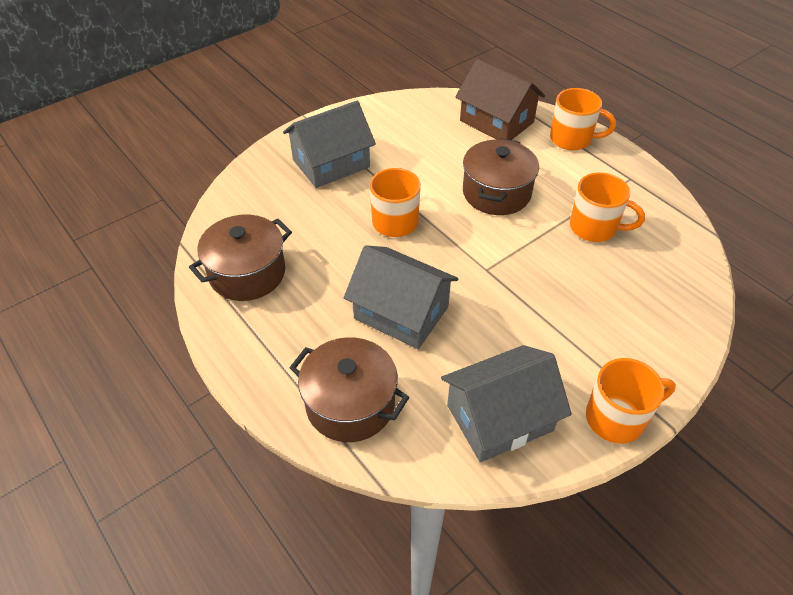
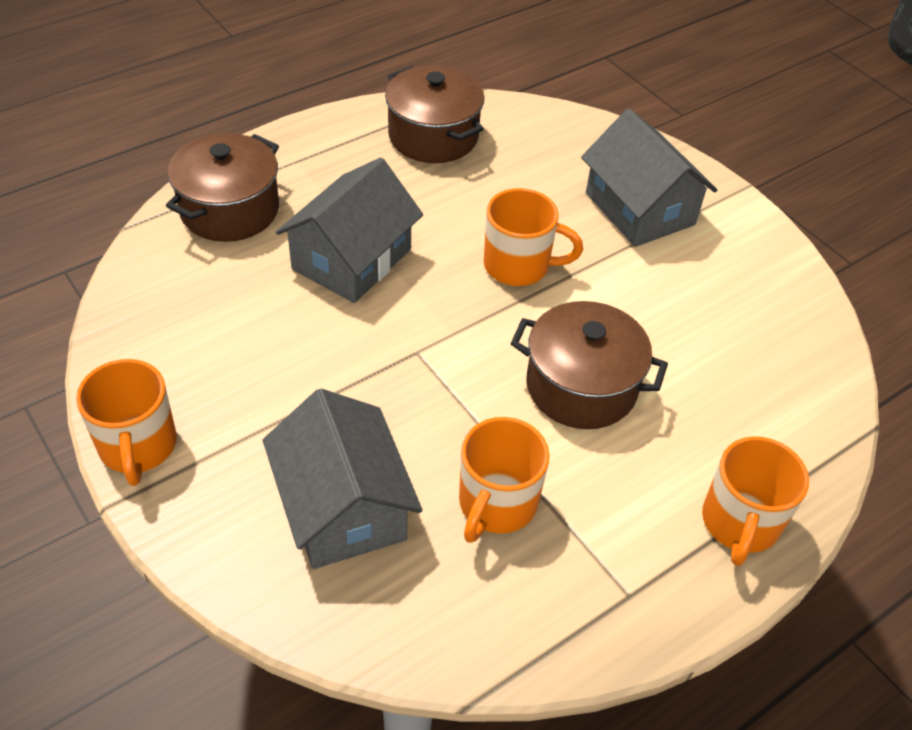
camera: 90 degrees right, 0 degrees up
(496, 121) = (776, 415): brown house -> none
(499, 418) = (174, 330): grey house -> grey house (343, 507)

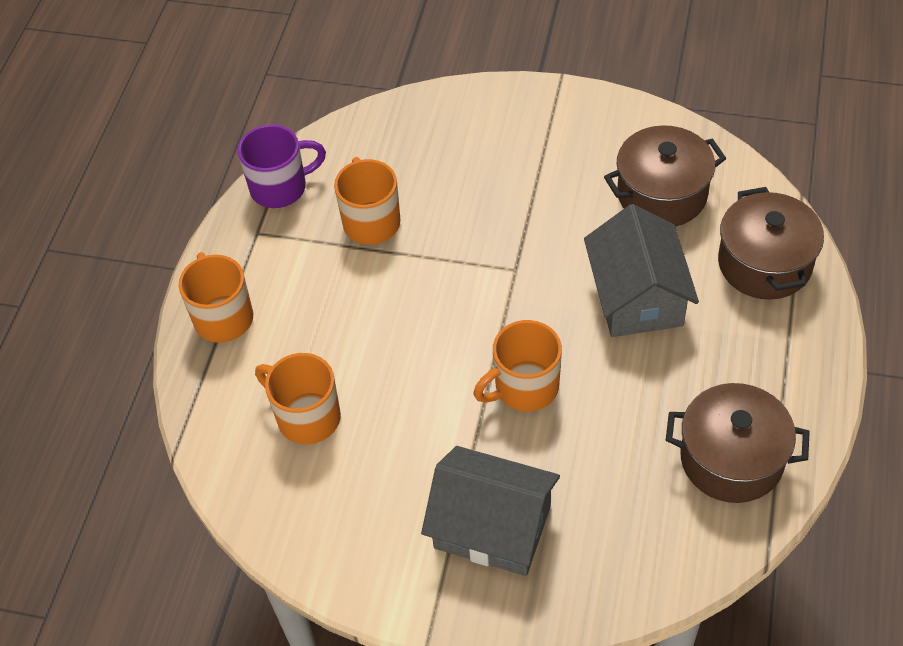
camera: 145 degrees right, 5 degrees up
(138, 447) = (589, 105): orange mug -> orange mug (307, 417)
(343, 507) = (449, 159): grey house -> none
(555, 633) = (280, 187): none -> purple mug
(581, 386) = (391, 329): brown pot -> brown pot (662, 194)

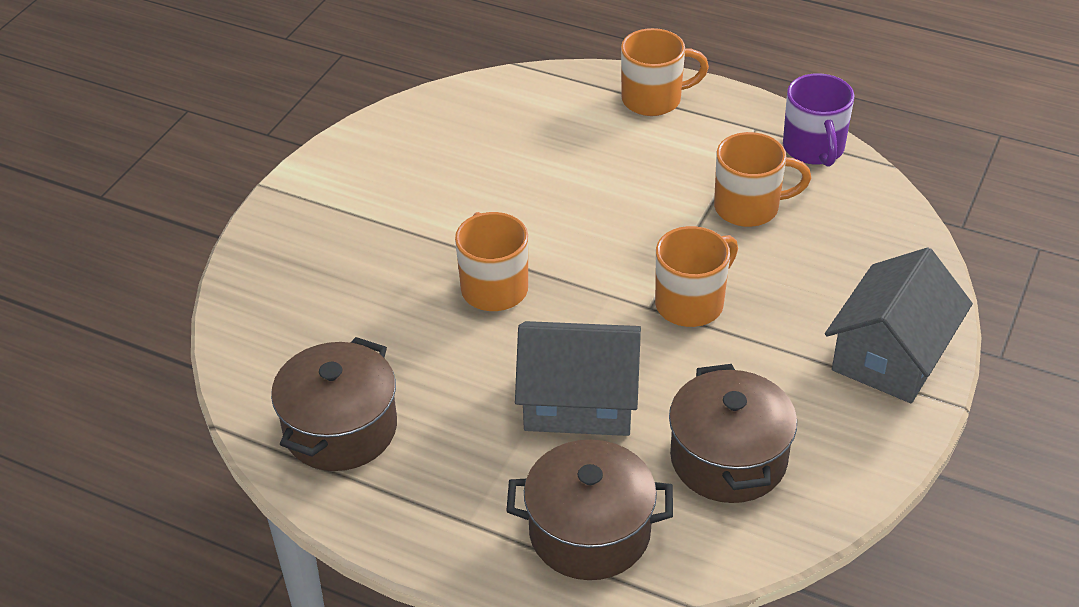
camera: 100 degrees right, 10 degrees down
(307, 417) = (519, 140): orange mug -> orange mug (691, 303)
(492, 527) = (350, 240): grey house -> grey house (891, 355)

